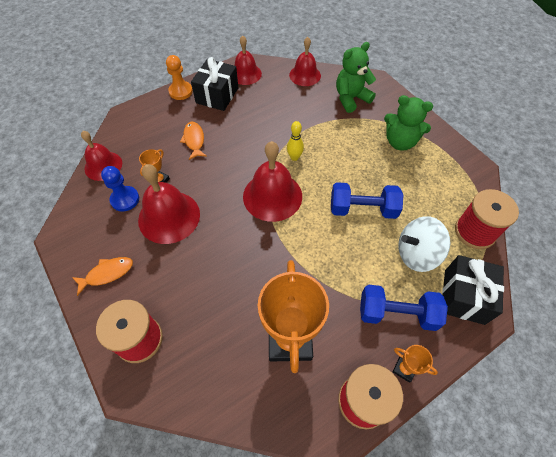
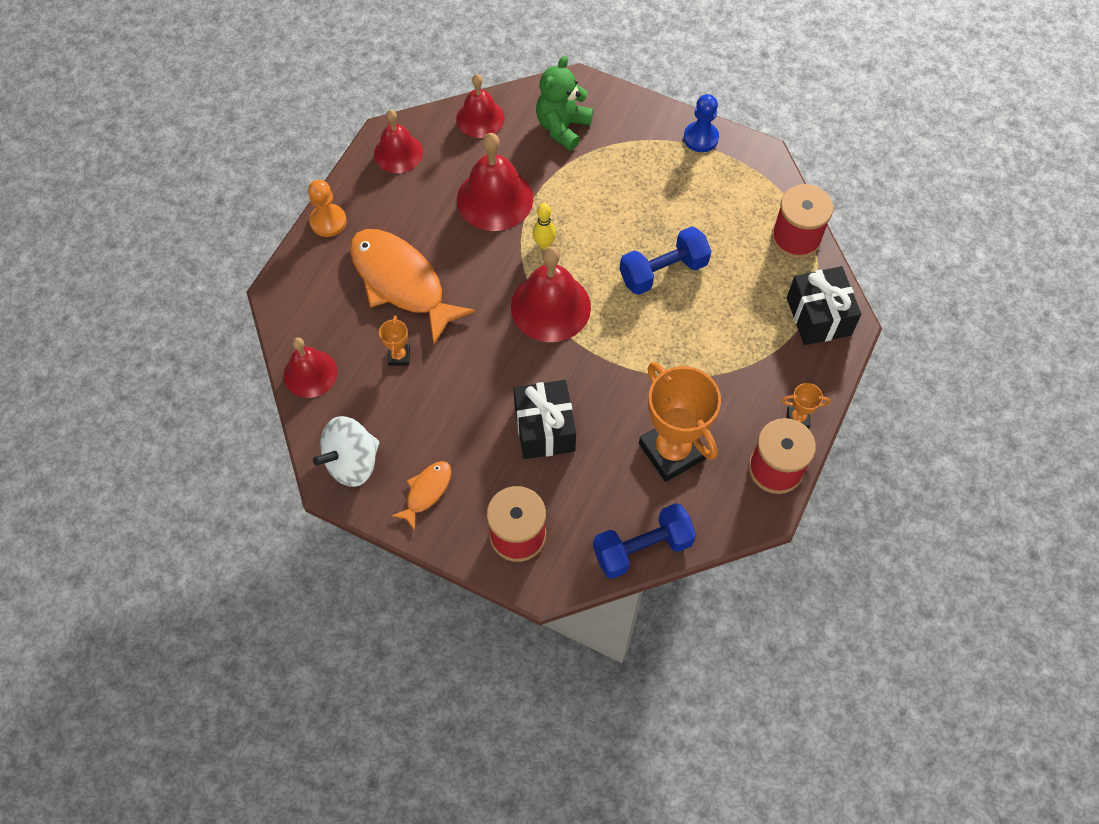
camera: 30 degrees left, 5 degrees up
(125, 199) = (375, 400): blue pawn -> blue pawn (701, 138)
(169, 217) = (446, 393): red bell -> red bell (495, 199)
(194, 140) = (401, 282): orange fish -> orange fish, size x2.13
(217, 95) = (383, 204): black gift -> black gift (544, 429)
(397, 313) = (762, 368): blue dumbbell -> blue dumbbell (642, 548)
(400, 142) = (657, 162): green teddy bear -> none
(416, 254) = (749, 294): white spinning top -> white spinning top (352, 462)

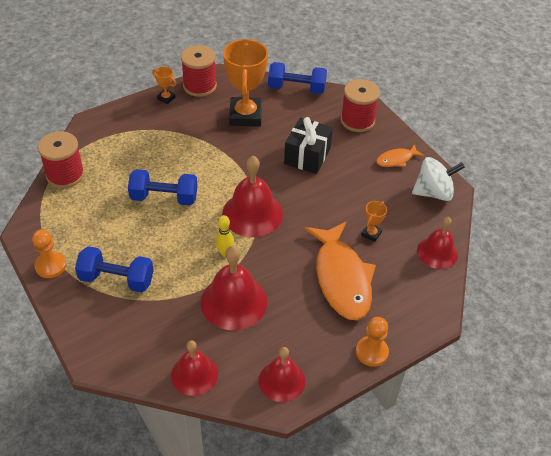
camera: 150 degrees left, 15 degrees down
(562, 127) = (138, 330): green teddy bear -> none
(626, 159) = (117, 279): none -> blue dumbbell
(701, 138) = (50, 266): blue pawn -> orange pawn
(818, 316) = (102, 132): black gift -> none

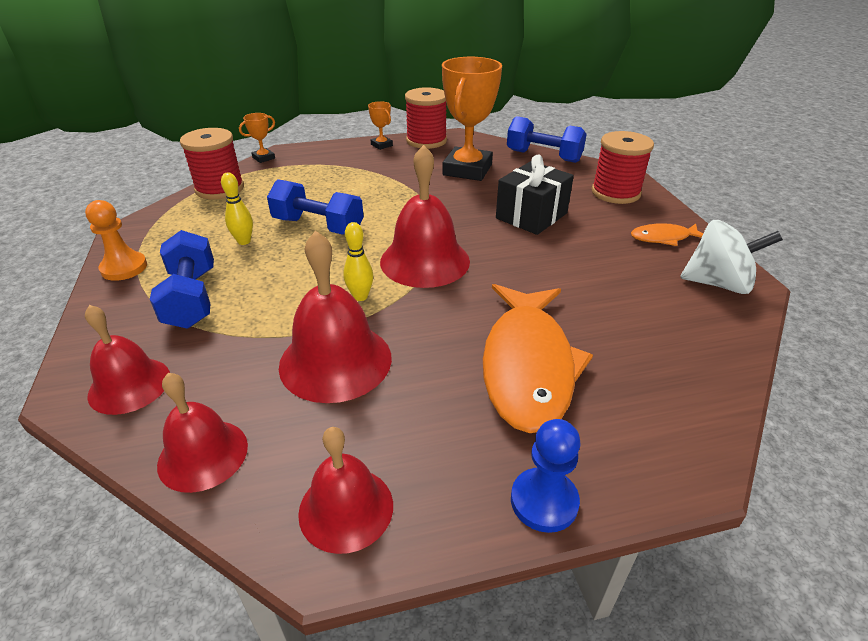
camera: 20 degrees right, 10 degrees down
(117, 279) = (192, 298): blue dumbbell -> blue dumbbell turned 45 degrees clockwise
(119, 223) = (244, 241): none -> yellow bowling pin
(371, 234) = (599, 316): orange trophy -> orange trophy (263, 158)
(371, 352) = (544, 501): orange pawn -> blue pawn
(437, 252) = (713, 363): red bell -> red bell (129, 385)

